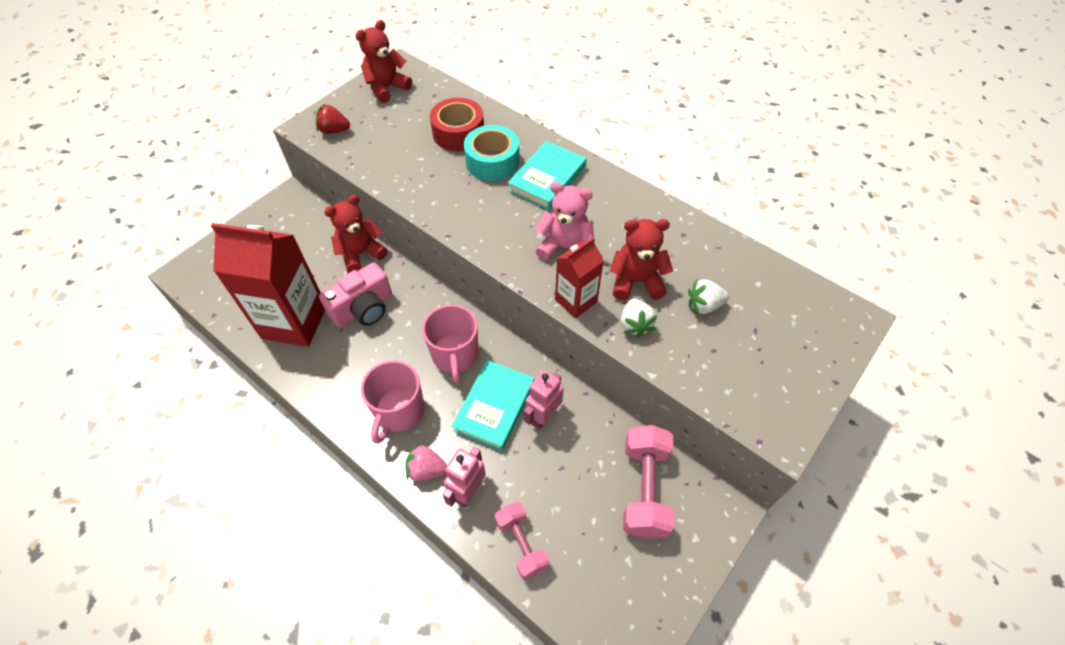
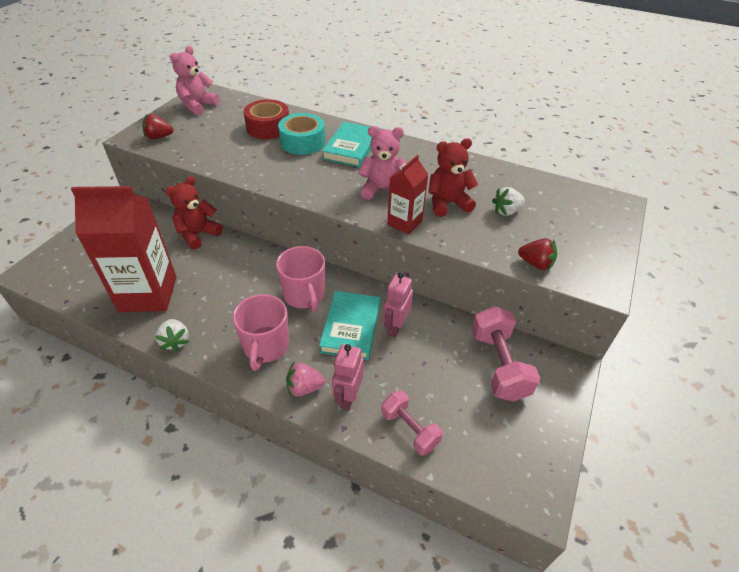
camera: 15 degrees left, 10 degrees down
(363, 308) = (211, 274): pink camera -> none
(387, 88) = (198, 106): red teddy bear -> pink teddy bear
(635, 325) = (458, 231): white strawberry -> white strawberry (175, 341)
(711, 388) = (535, 264): none -> red strawberry

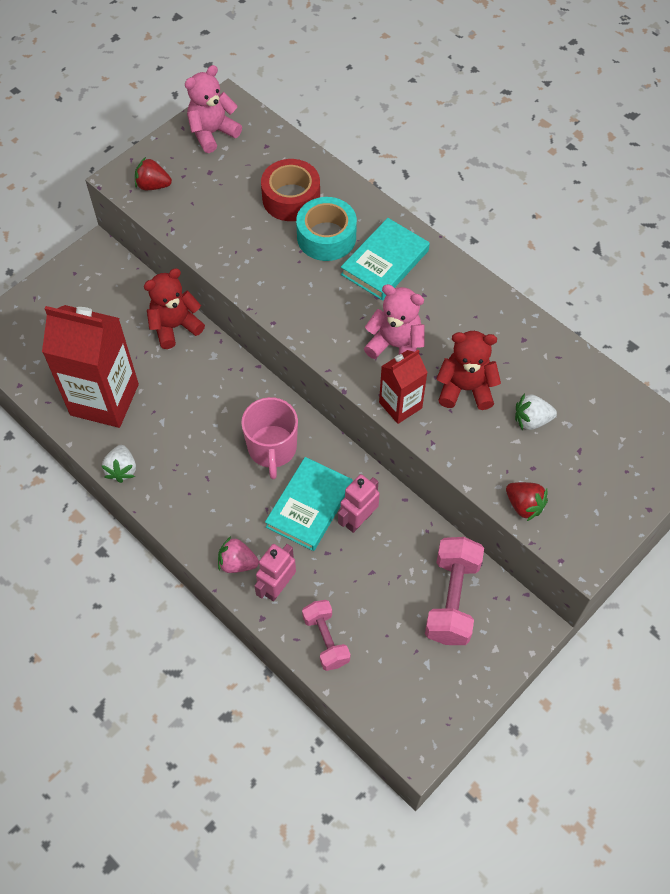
camera: 20 degrees right, 15 degrees up
(266, 346) = (212, 503): pink mug -> none

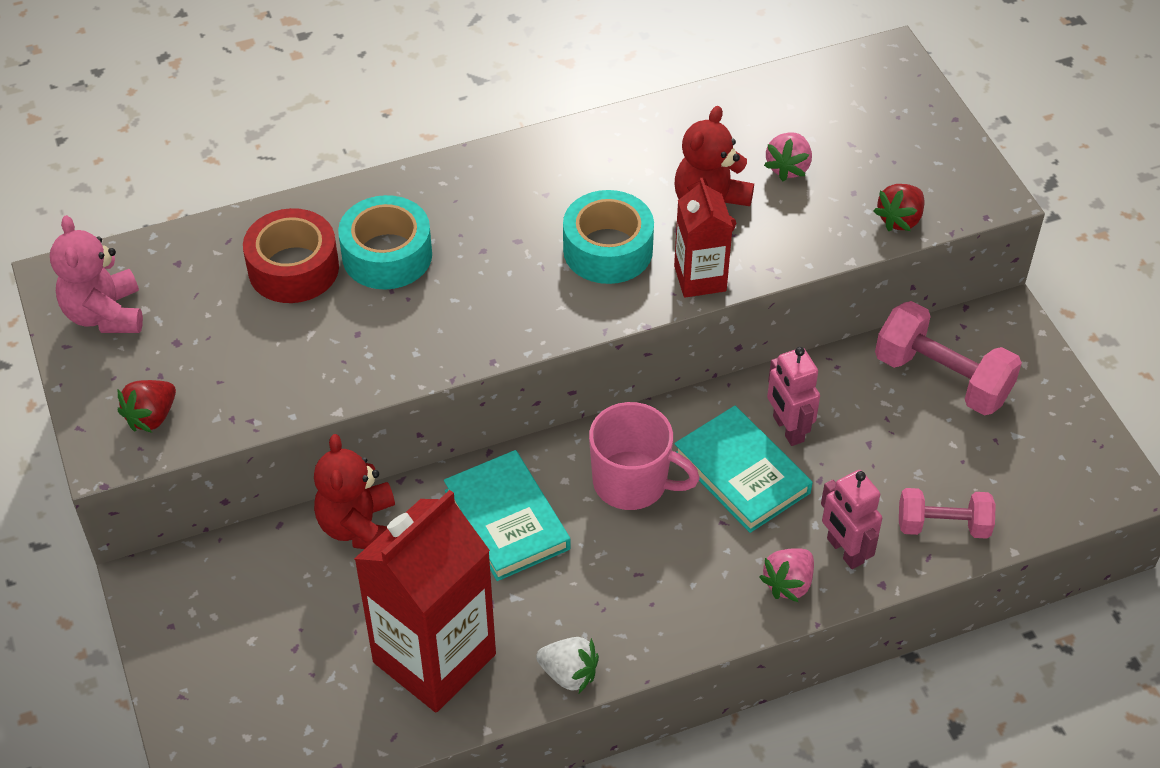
camera: 65 degrees left, 10 degrees down
(385, 262) = (470, 212): turquoise book -> turquoise book (506, 520)
(396, 346) = (608, 250): pink teddy bear -> turquoise tape
(524, 505) = (900, 219): red strawberry -> red strawberry turned 150 degrees clockwise
(531, 420) = (788, 168): white strawberry -> pink strawberry

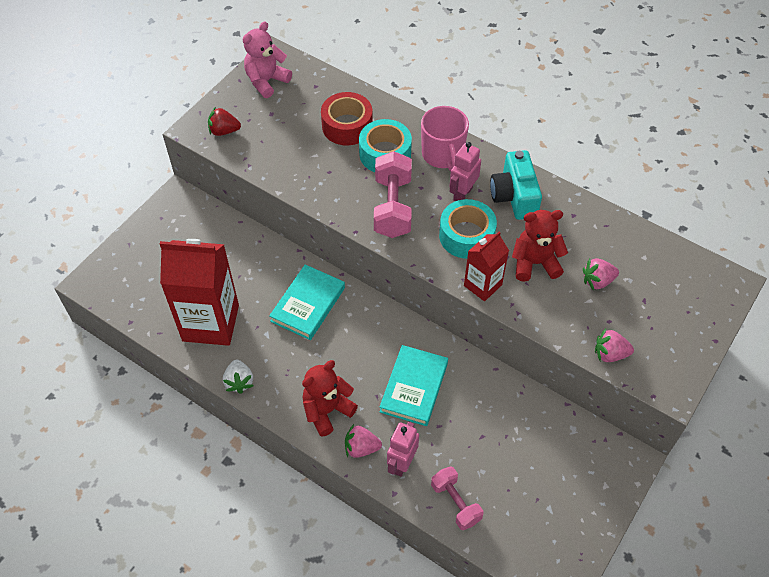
camera: 55 degrees right, 5 degrees up
(359, 527) = (261, 251): red teddy bear -> red teddy bear (327, 410)
(588, 167) = (514, 196): none -> turquoise camera
(632, 483) = (370, 343): pink mug -> pink mug (443, 155)
(787, 429) = (459, 392): pink robot -> pink robot (462, 194)
(900, 219) = (610, 354): red strawberry -> pink strawberry
(942, 378) = (557, 448): pink dumbbell -> pink dumbbell (392, 207)

